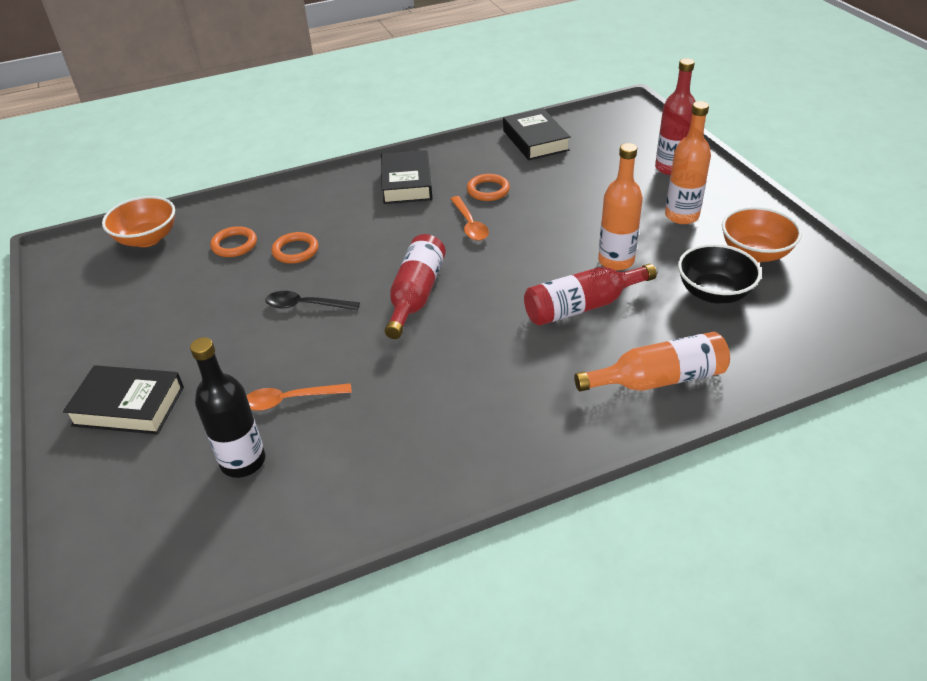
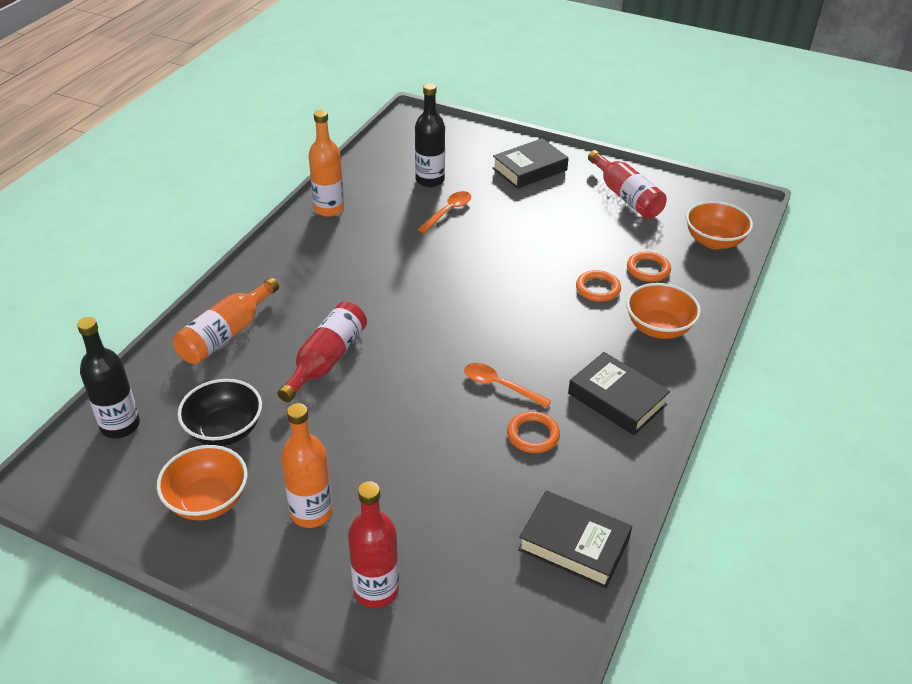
camera: 135 degrees right, 0 degrees up
(305, 305) = (524, 259): black spoon -> none
(307, 205) = (658, 328): none -> orange bowl
(416, 295) = (461, 304): red bottle -> red bottle (626, 196)
(616, 261) = (334, 418): orange bottle -> orange bottle (329, 209)
(810, 340) = (120, 425): none -> black bottle

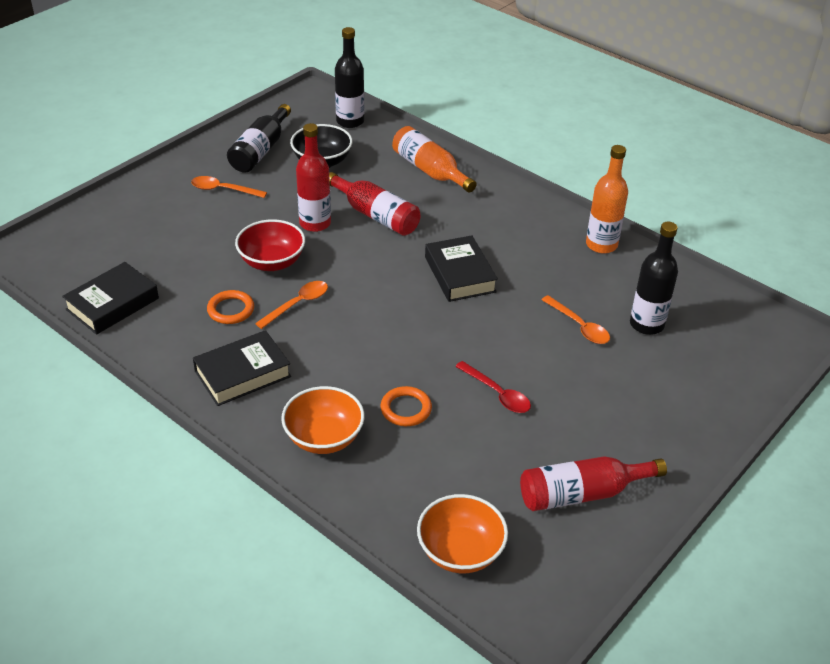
camera: 105 degrees right, 0 degrees up
(208, 500) = (260, 150): orange bowl -> black bottle
(311, 512) = (223, 190): orange bottle -> orange spoon
(376, 590) = (142, 207): red bottle -> red bottle (315, 223)
(440, 424) = (272, 262): none -> red bowl
(529, 169) = (660, 415): black book -> black book (460, 274)
(551, 244) = (497, 394): none -> red spoon
(648, 269) = (425, 463): orange ring -> none

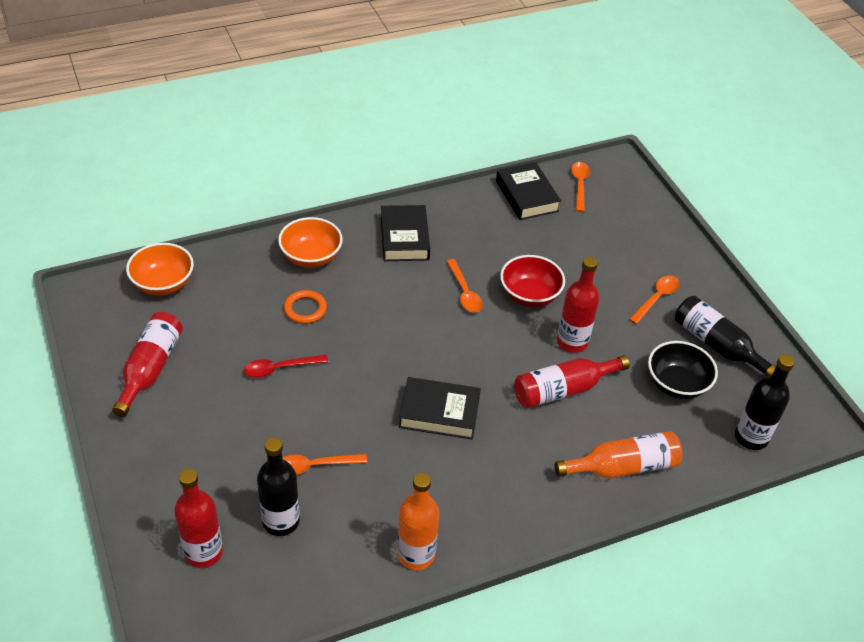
camera: 115 degrees right, 5 degrees up
(71, 271) = (579, 185): none -> orange spoon
(231, 310) = (481, 253): orange ring -> none
(716, 356) = (203, 552): none -> red bottle

